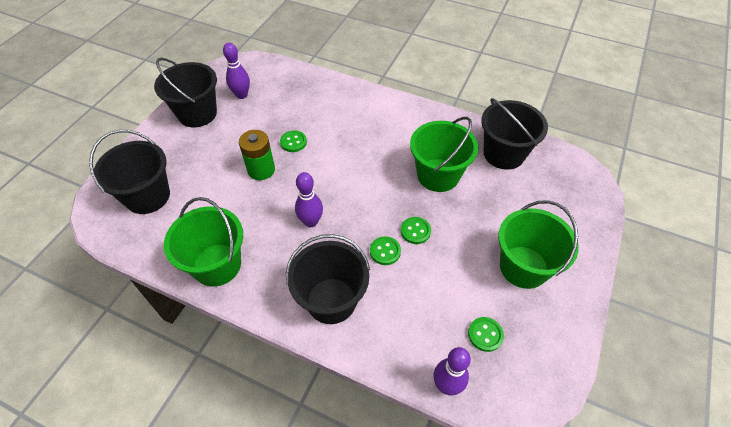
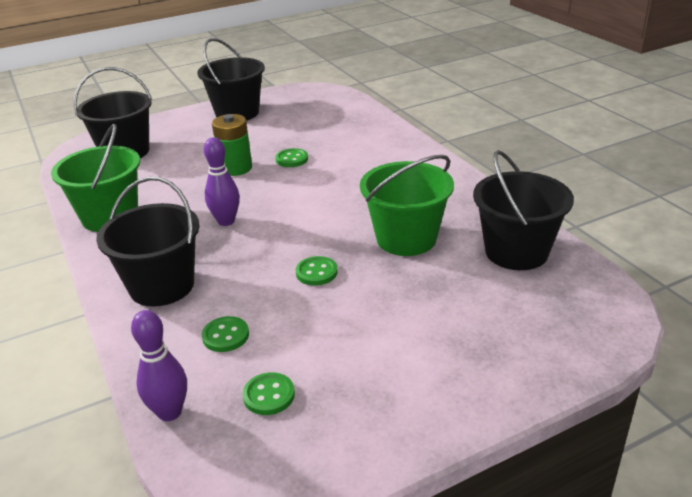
camera: 40 degrees right, 20 degrees down
(242, 95) = (292, 112): purple bowling pin -> none
(385, 251) = (263, 274): green button -> green button (225, 336)
(523, 267) = (399, 361): green bucket -> none

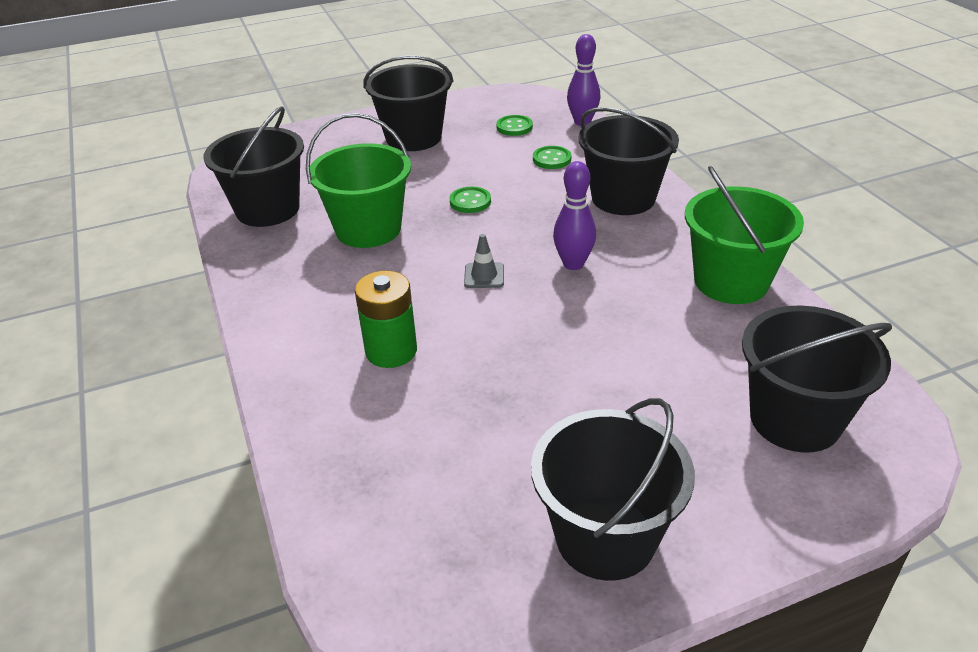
camera: 175 degrees left, 5 degrees up
(236, 168) = (577, 356): green battery -> green battery (391, 351)
(292, 159) = (487, 368): green button -> none
(297, 208) = (484, 276): none -> grey traffic cone
(405, 365) = (413, 138): none -> black bucket

